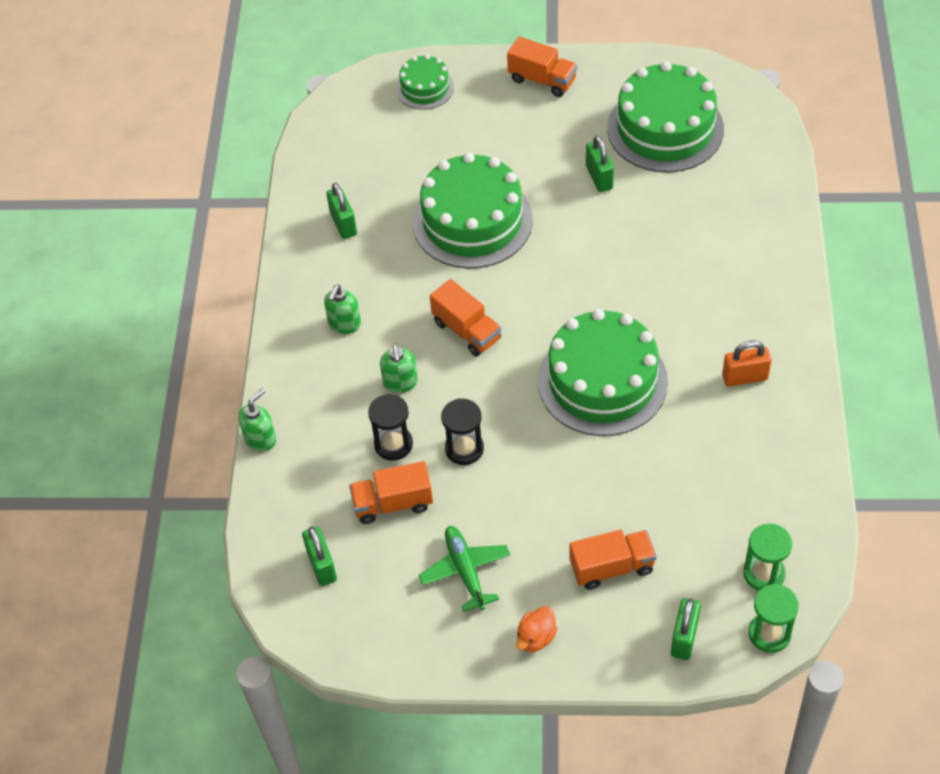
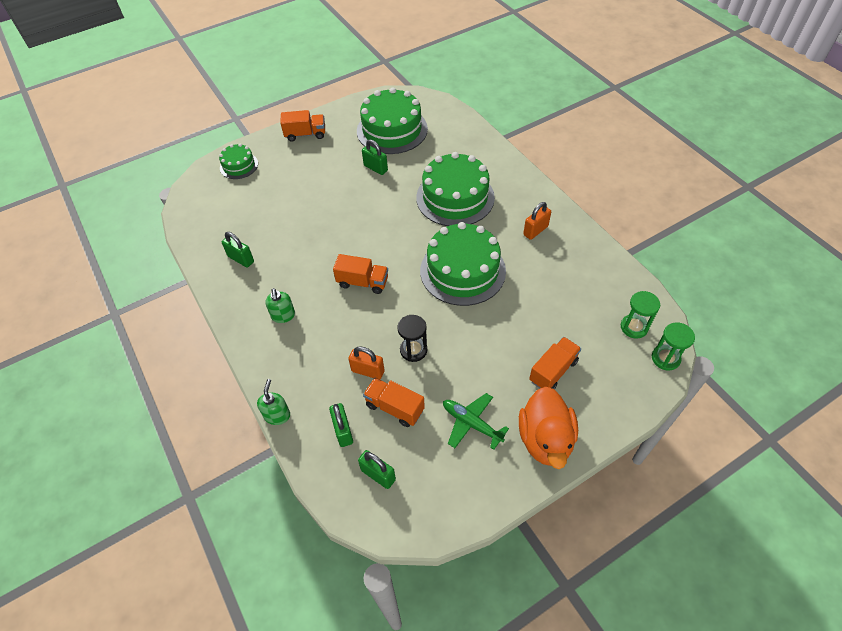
camera: 35 degrees left, 0 degrees up
(393, 444) = (368, 371): black hourglass -> orange padlock
(393, 503) = (394, 407): orange truck -> orange truck turned 75 degrees clockwise
(400, 383) = (345, 332): green soap dispenser -> none
(472, 221) = (320, 222): green cake -> green cake (455, 197)
(536, 637) = (545, 439): orange duck -> orange duck, size x2.13
(684, 638) = (625, 388): green padlock -> green padlock (343, 431)

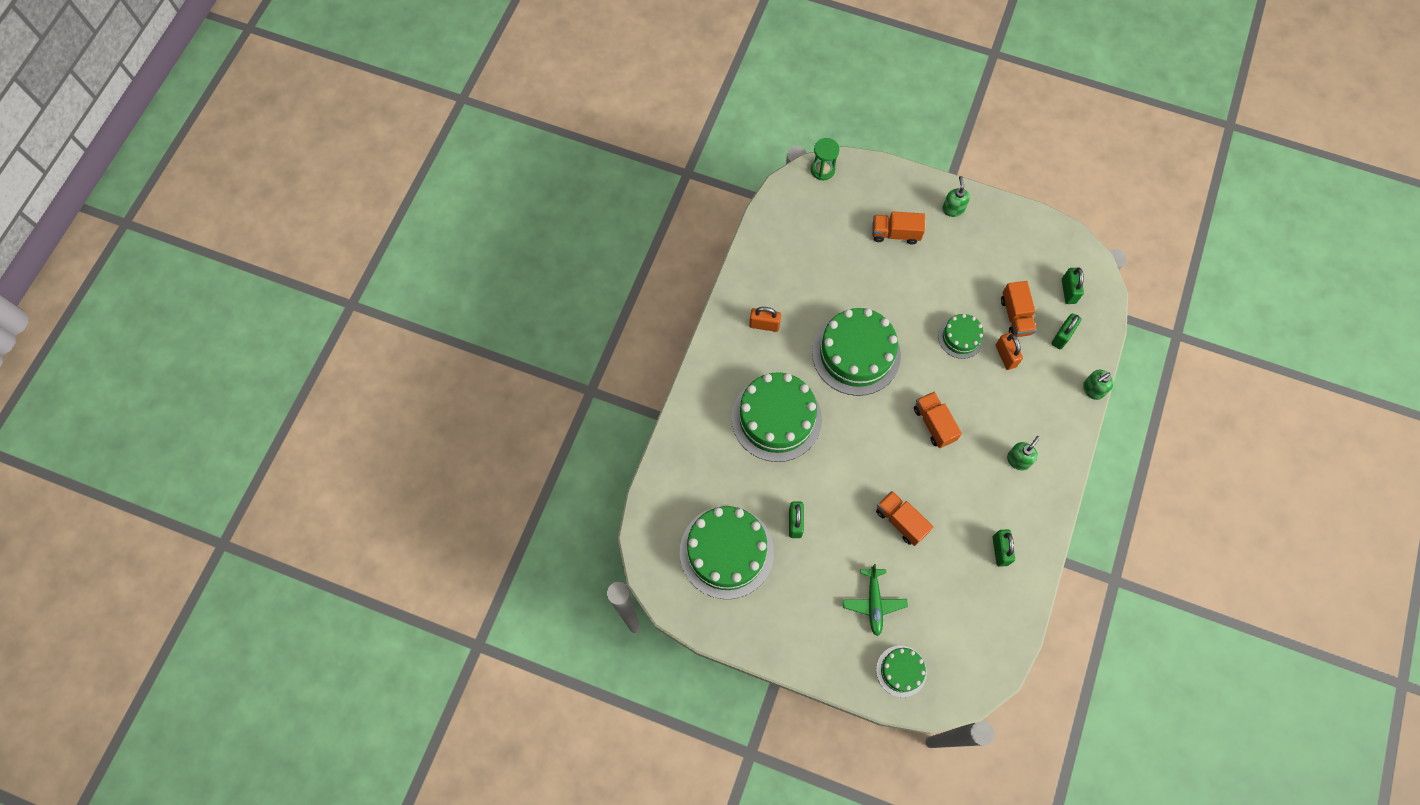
camera: 130 degrees left, 15 degrees up
(305, 134) = (802, 641): orange truck -> orange truck (901, 521)
(413, 350) = (960, 337): black hourglass -> green cake
(471, 423) = (982, 260): green plane -> green plane (874, 603)
(545, 439) = (953, 209): orange duck -> green soap dispenser
(634, 327) = (810, 202): green hourglass -> none

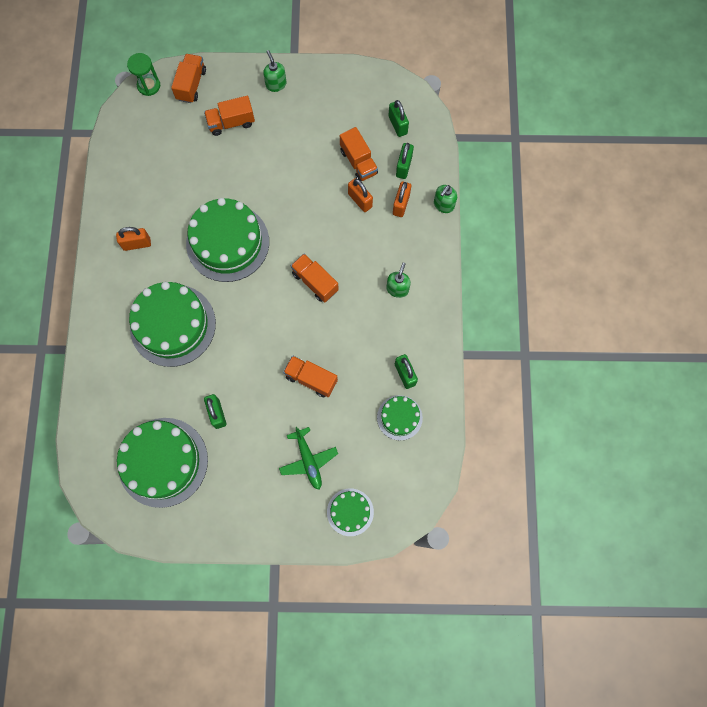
camera: 20 degrees left, 5 degrees up
(866, 182) = (191, 85): none -> orange truck
(960, 337) = (316, 197): green cake -> green cake (399, 417)
(1047, 374) = (401, 204): none -> orange padlock

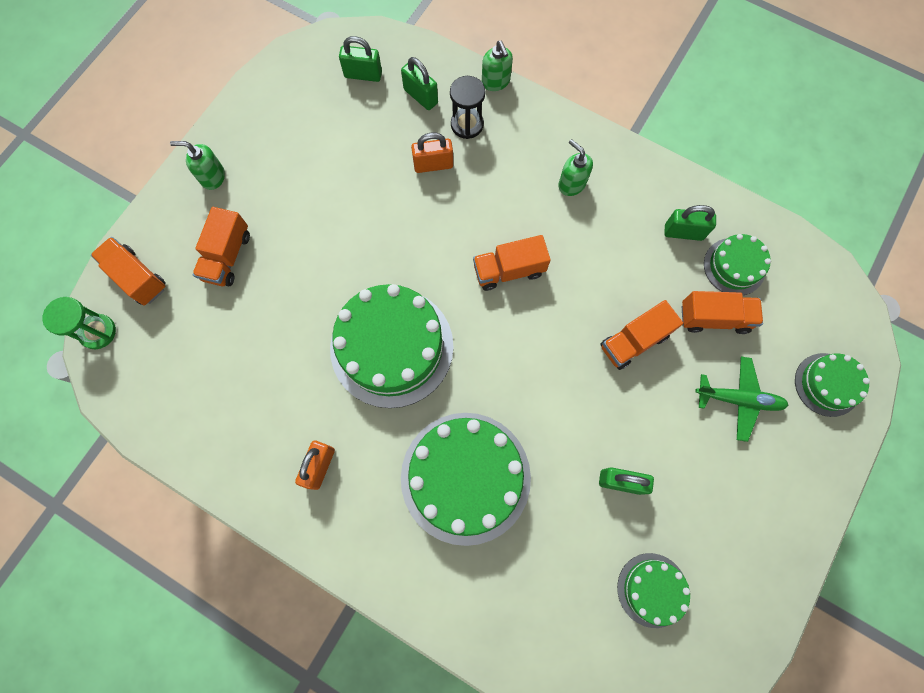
camera: 60 degrees left, 0 degrees up
(163, 462) = (652, 590): green cake -> green cake, size x0.52
(358, 162) = (382, 140): orange truck -> orange truck (714, 318)
(401, 204) = (467, 124): orange padlock -> black hourglass

